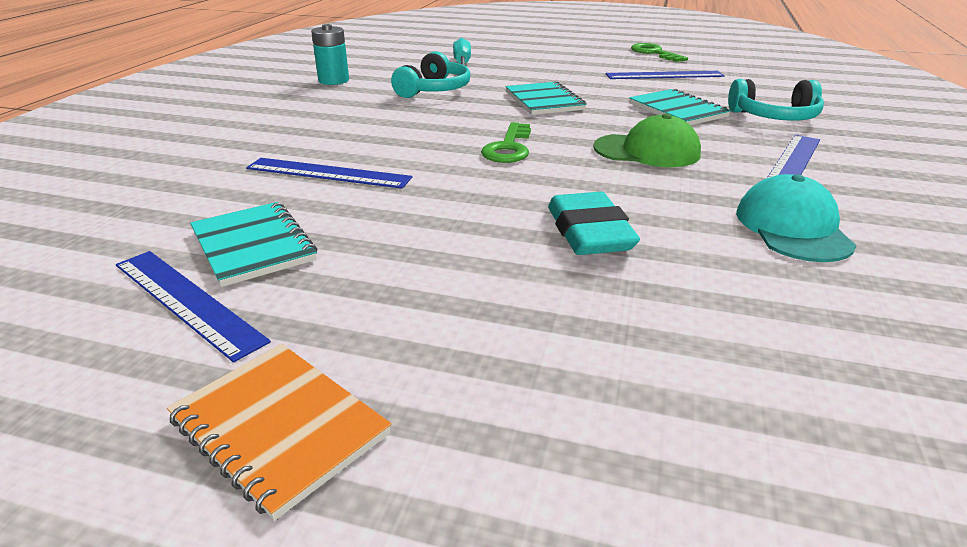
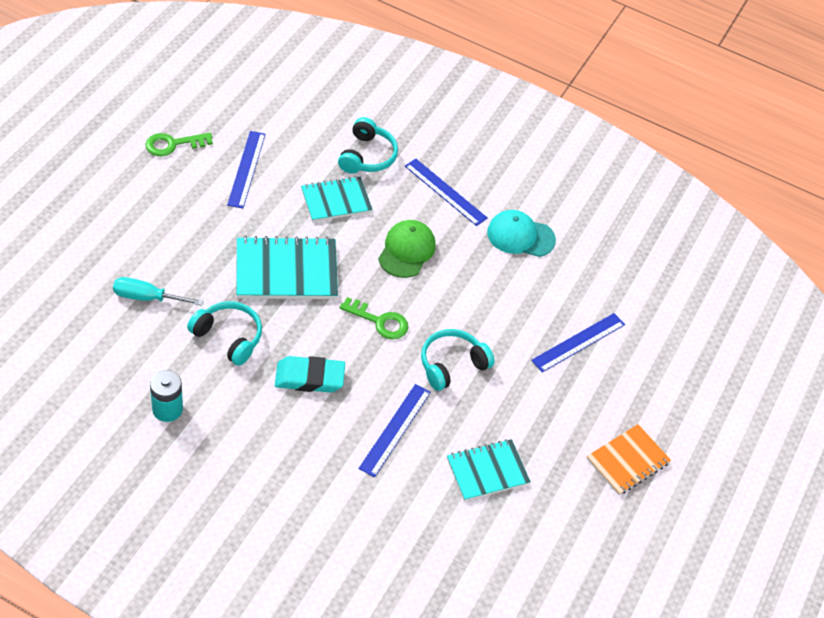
camera: 85 degrees left, 20 degrees up
(186, 301) = (537, 498): blue ruler -> blue ruler (578, 342)
(462, 198) = (452, 365): none -> turquoise headphones
(544, 101) = (286, 271): turquoise notebook -> turquoise notebook, size x1.53
(589, 232) = (506, 319): turquoise eraser -> turquoise eraser (309, 378)

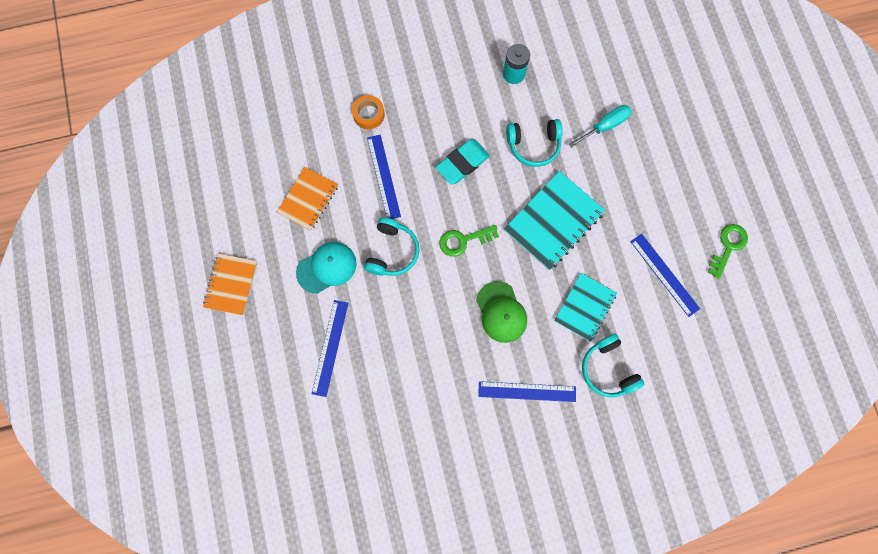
camera: 145 degrees right, 25 degrees up
(349, 497) = (368, 114): none -> orange tape
(487, 471) = (308, 199): turquoise notebook -> orange notebook
(520, 236) = (442, 403): turquoise cap -> turquoise cap (327, 267)

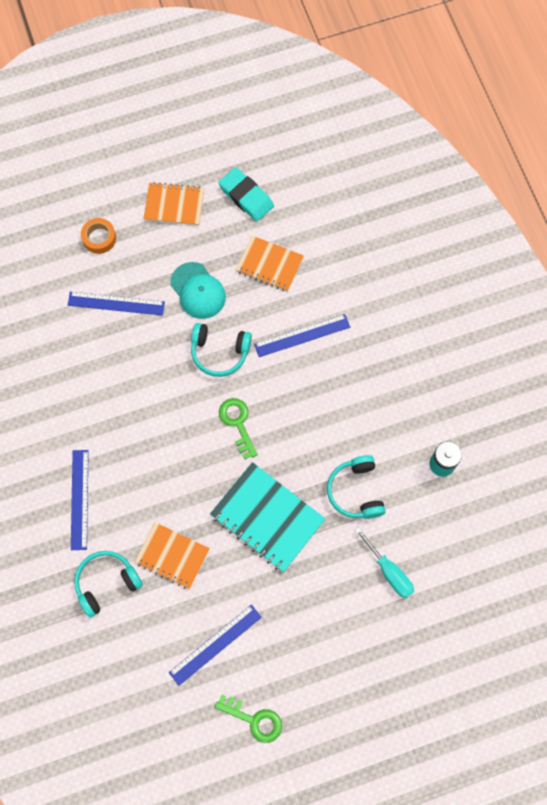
camera: 85 degrees right, 5 degrees down
(368, 114) = (372, 313): orange tape -> orange tape (99, 238)
(462, 163) = (326, 416): turquoise eraser -> turquoise eraser (246, 197)
(501, 312) = (162, 468): green cap -> none
(584, 307) = (172, 556): turquoise notebook -> orange notebook

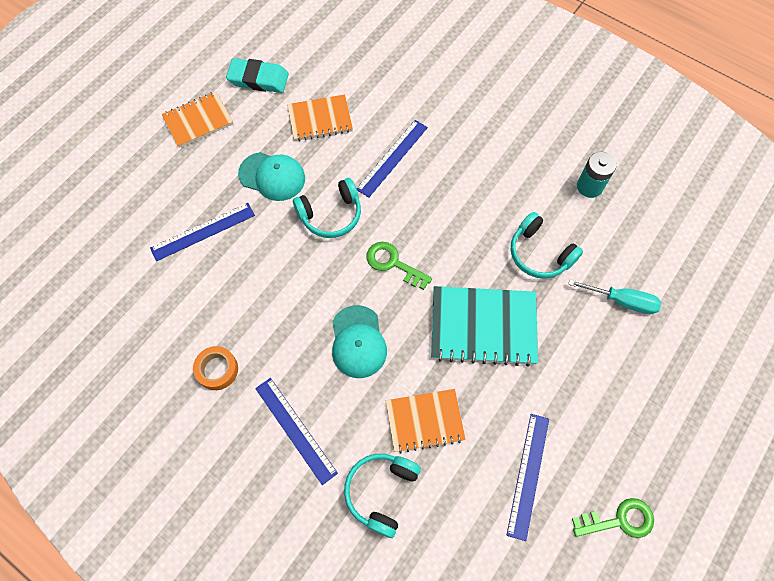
camera: 35 degrees left, 5 degrees down
(99, 238) = (146, 186): orange tape -> orange tape (217, 370)
(168, 466) = (358, 342): none -> turquoise cap

